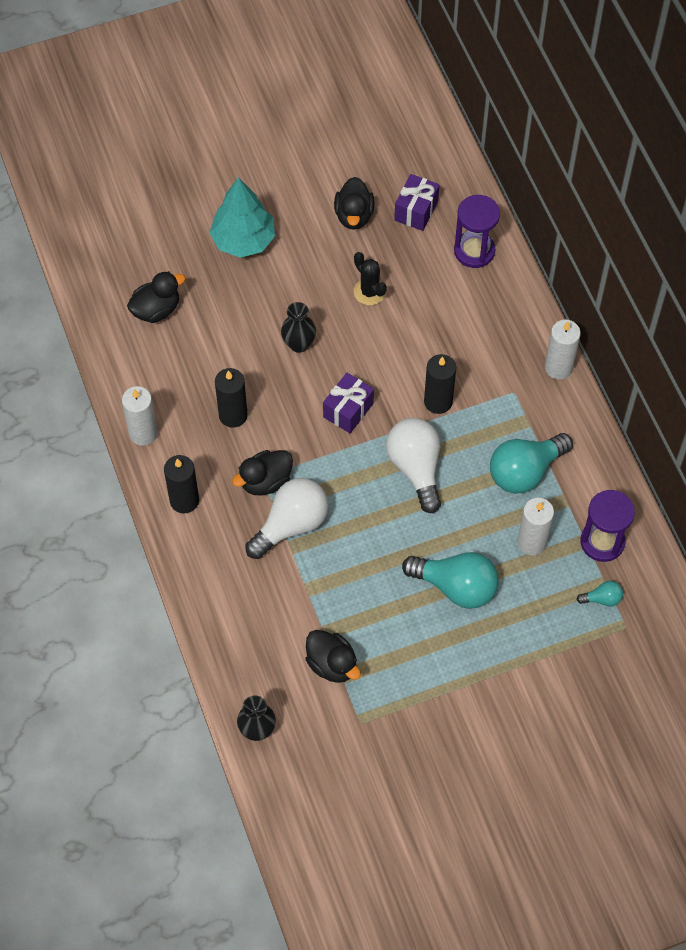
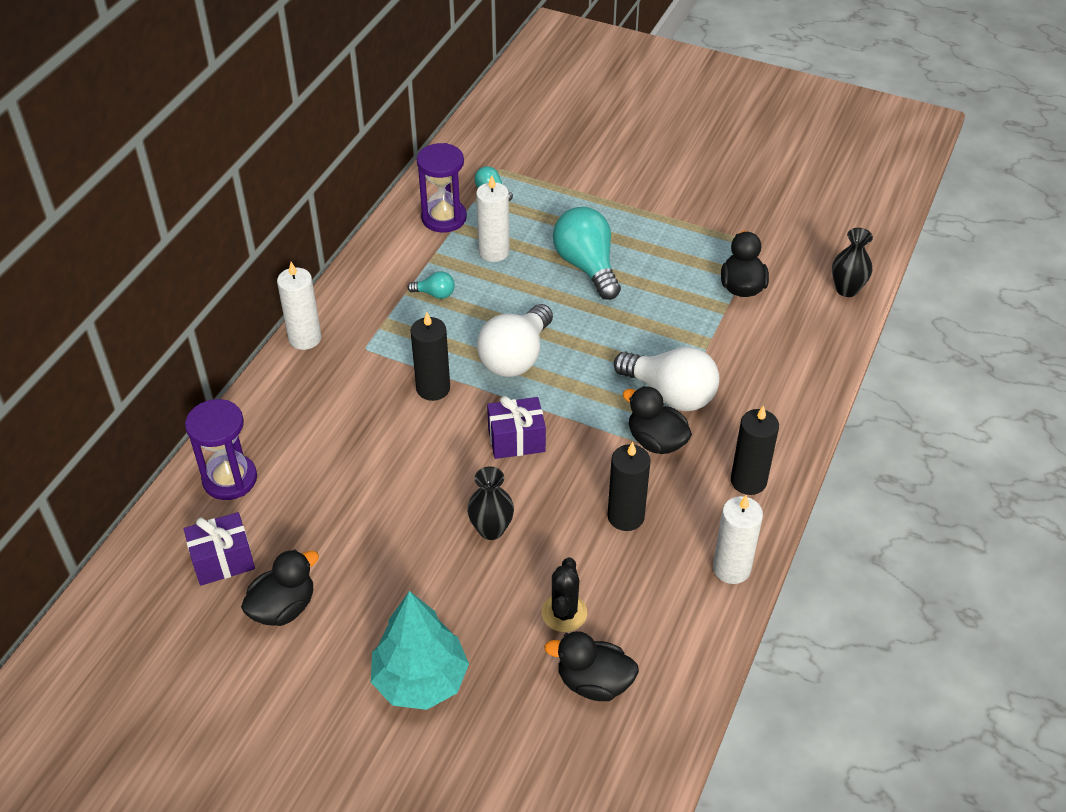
camera: 135 degrees left, 15 degrees down
(265, 481) = (656, 441): black duck -> black duck turned 150 degrees counterclockwise
(291, 525) = (670, 394): white light bulb -> white light bulb turned 150 degrees counterclockwise
(369, 292) = (368, 522): black cactus -> black cactus (564, 613)
(525, 471) = (435, 294): turquoise light bulb -> turquoise light bulb, size x0.46

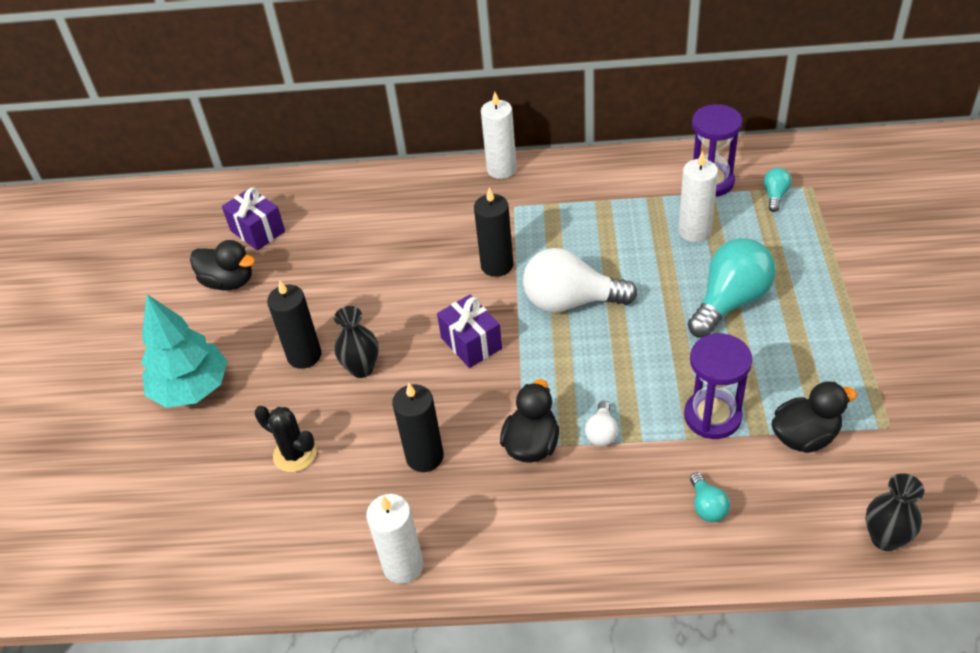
camera: 70 degrees right, 0 degrees up
(230, 479) = (334, 198): purple hourglass -> purple hourglass (712, 416)
(435, 294) = (609, 218): turquoise light bulb -> turquoise light bulb (707, 506)
(564, 613) = (294, 454): black cactus -> black cactus turned 45 degrees clockwise
(594, 682) = (229, 504): black duck -> none
(670, 394) = (601, 432): white light bulb -> white light bulb, size x0.46
(748, 481) = (524, 541): black candle -> black candle (304, 355)

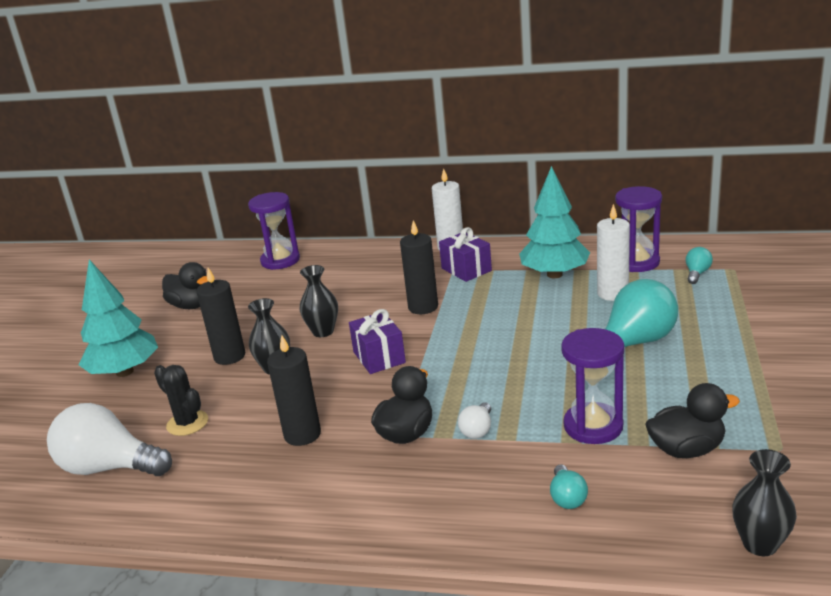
camera: 10 degrees right, 20 degrees down
(257, 231) = (231, 276): purple gift -> purple gift (466, 269)
(308, 202) = (280, 260): none -> purple hourglass
(397, 310) = (323, 331): none -> black vase
(403, 565) = (245, 516): white candle -> none
(571, 301) = (481, 334): white light bulb -> white light bulb (109, 467)
(627, 206) = (554, 274): none -> turquoise tree

